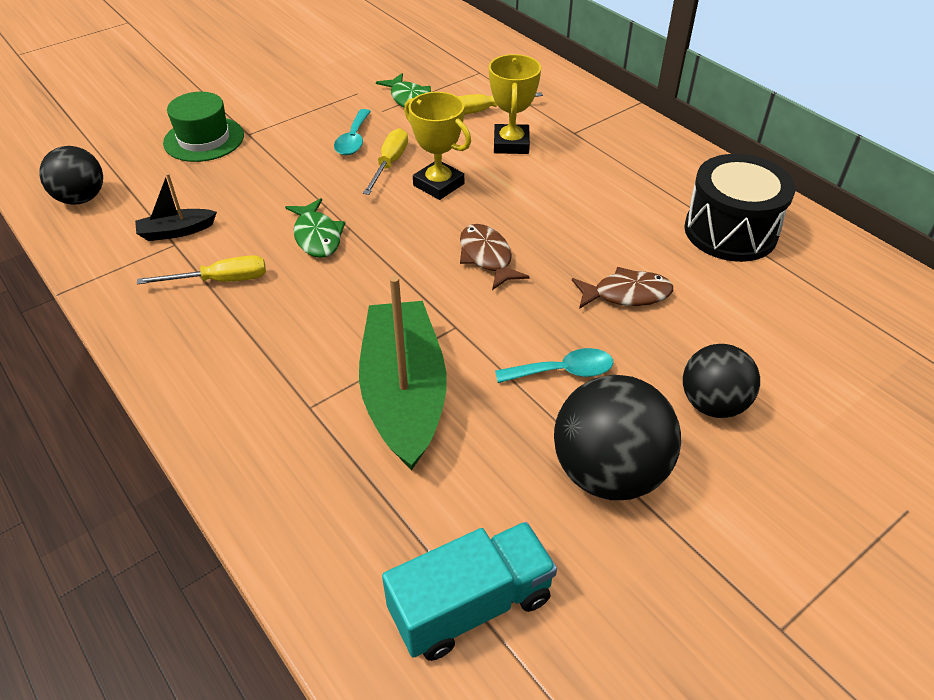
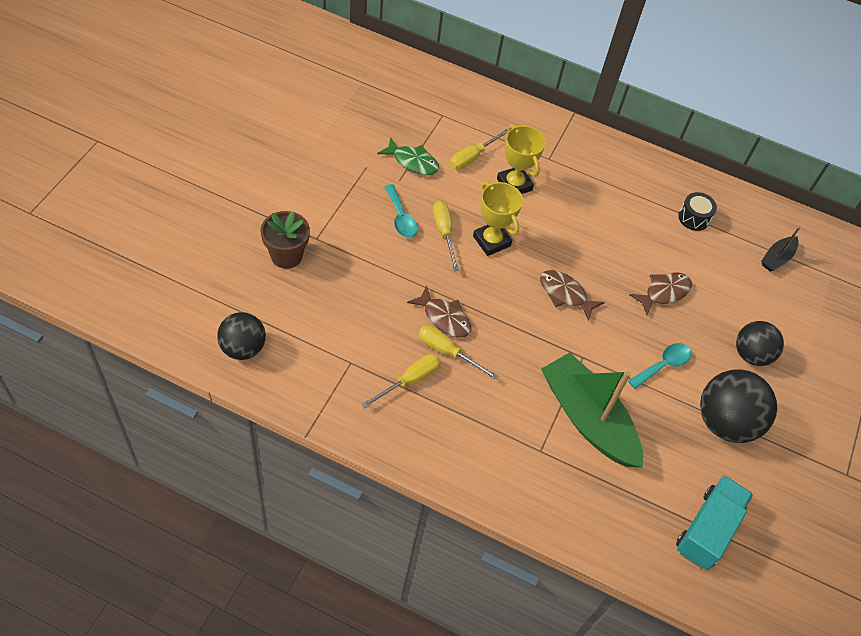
camera: 35 degrees left, 10 degrees up
(176, 231) = (343, 351): black boat -> black boat (777, 258)
(204, 139) = (286, 256): green hat -> brown flower pot
(290, 268) = (447, 352): none -> yellow screwdriver
(317, 236) = (444, 318): green fish -> brown fish
(438, 184) = (491, 241): yellow trophy -> yellow trophy turned 45 degrees clockwise
(730, 231) = (694, 218): black drum -> black drum, size x0.50

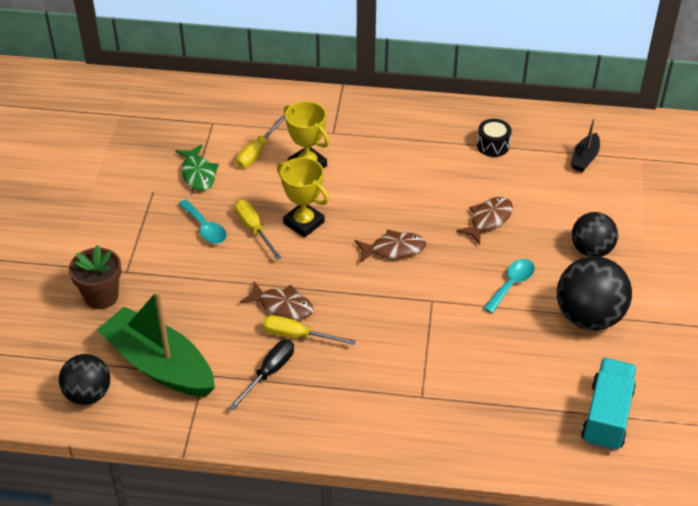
camera: 10 degrees left, 10 degrees down
(410, 380) = (269, 373): yellow screwdriver -> black screwdriver
(412, 162) = (198, 174): green fish -> green fish turned 60 degrees clockwise
(565, 294) = (394, 249): brown fish -> brown fish turned 150 degrees clockwise
(587, 418) = (456, 354): green boat -> green boat (159, 365)

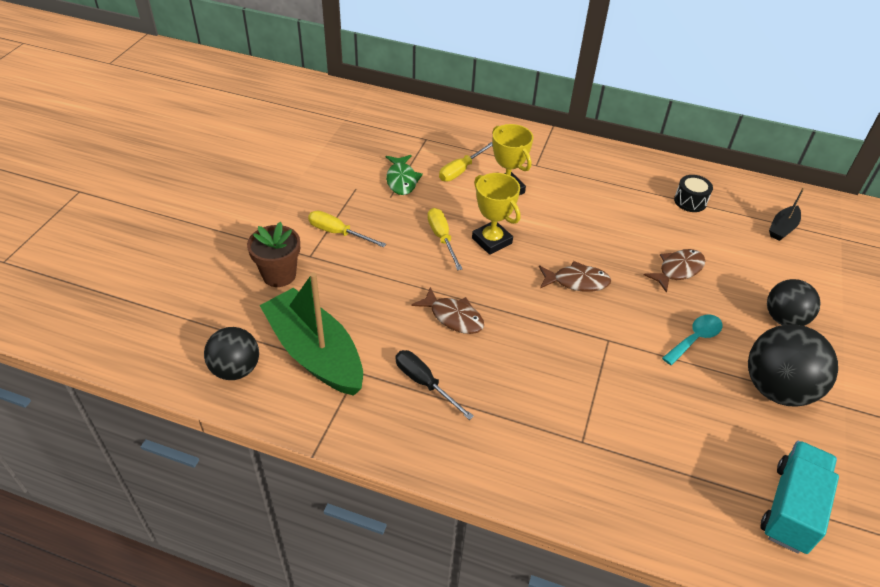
camera: 10 degrees right, 0 degrees up
(205, 228) = (395, 229): turquoise spoon -> none
(269, 373) = (424, 383): black screwdriver -> black screwdriver turned 90 degrees counterclockwise
(297, 335) = (462, 350): yellow screwdriver -> yellow screwdriver (338, 233)

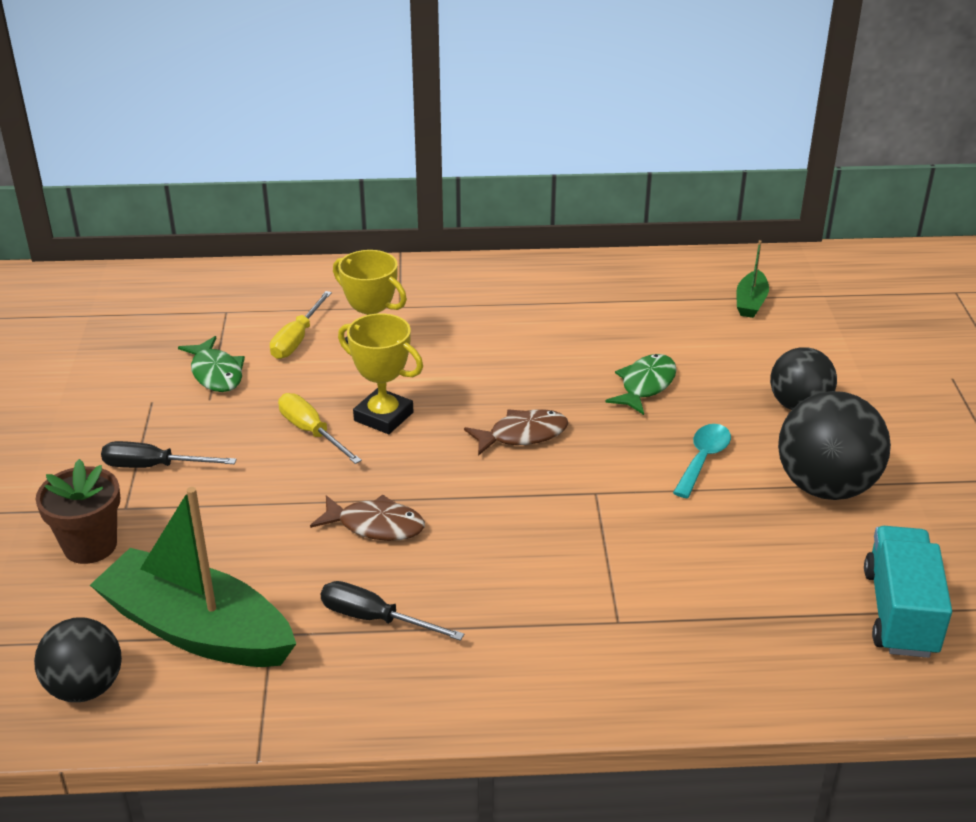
camera: 20 degrees left, 10 degrees down
(338, 233) = (154, 466): yellow screwdriver -> black screwdriver
(678, 270) = (645, 385): brown fish -> green fish
(690, 201) = (624, 300): black drum -> none
(782, 228) = (750, 302): black boat -> green boat

